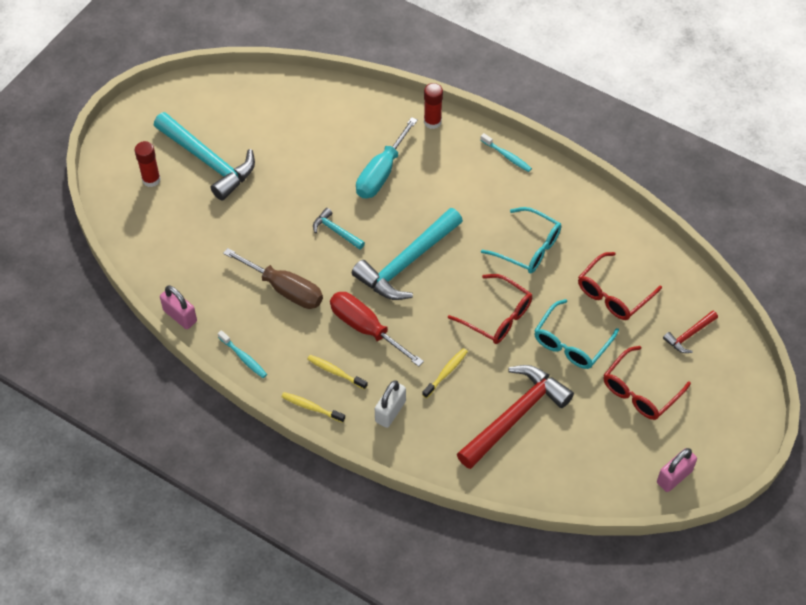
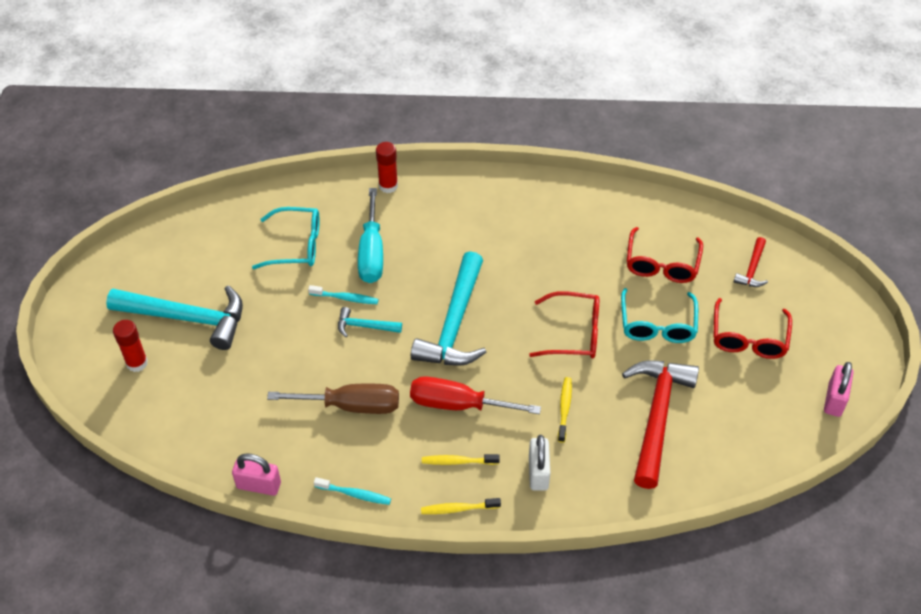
camera: 30 degrees left, 5 degrees down
(507, 156) = (479, 186): turquoise toothbrush -> turquoise toothbrush (345, 298)
(528, 248) = (557, 258): turquoise glasses -> turquoise glasses (296, 245)

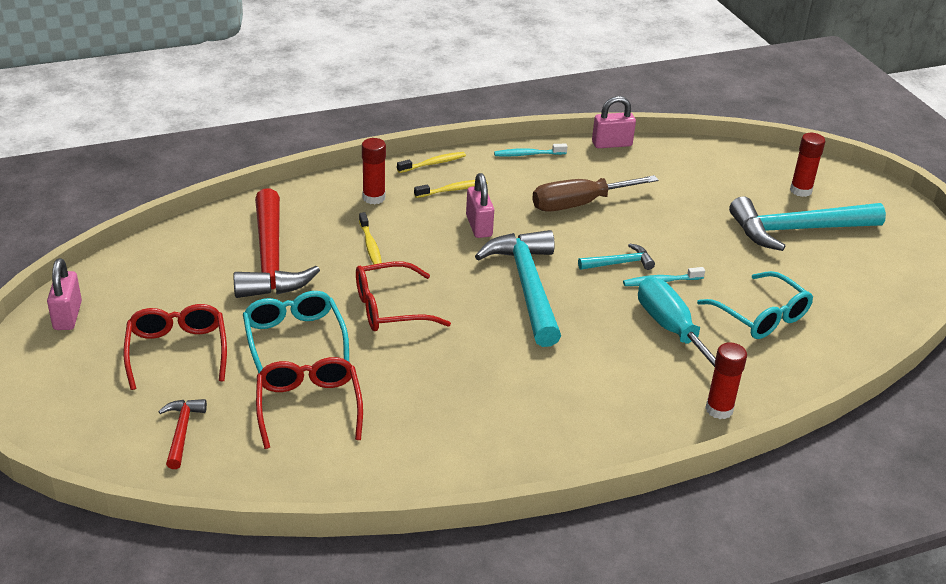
camera: 155 degrees right, 15 degrees down
(296, 245) = (761, 316): turquoise glasses -> turquoise glasses turned 105 degrees counterclockwise
(458, 404) = (479, 226): red screwdriver -> pink padlock
(538, 472) = (374, 198): white padlock -> red glue stick

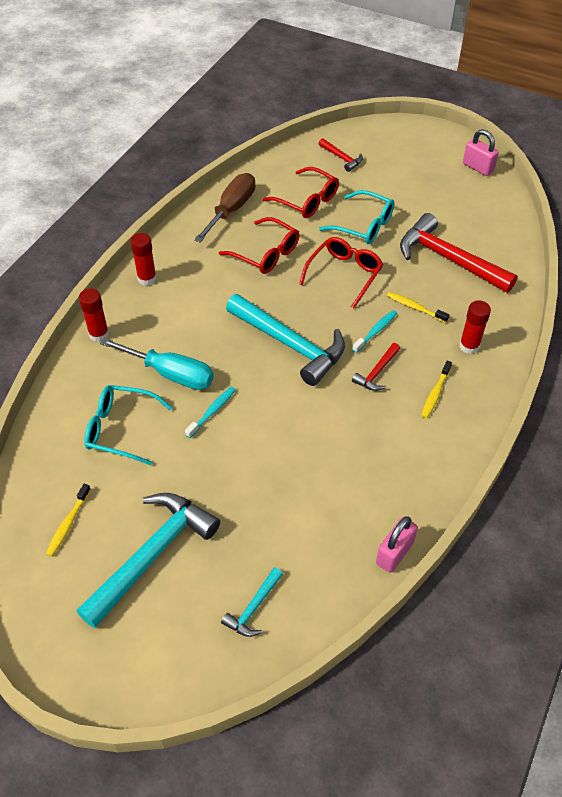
camera: 140 degrees right, 15 degrees up
(177, 351) = (403, 185): red glasses -> red glasses (266, 254)
(433, 163) = (482, 410): yellow toothbrush -> yellow toothbrush (68, 524)
(479, 226) = (377, 372): pink padlock -> red hammer
(528, 154) = (437, 478): turquoise toothbrush -> turquoise toothbrush (376, 331)
(579, 204) = (339, 449): brown screwdriver -> brown screwdriver (231, 210)
(619, 263) = (254, 408): turquoise hammer -> turquoise hammer (253, 608)
(800, 190) = (184, 622): red glue stick -> red glue stick (147, 279)

